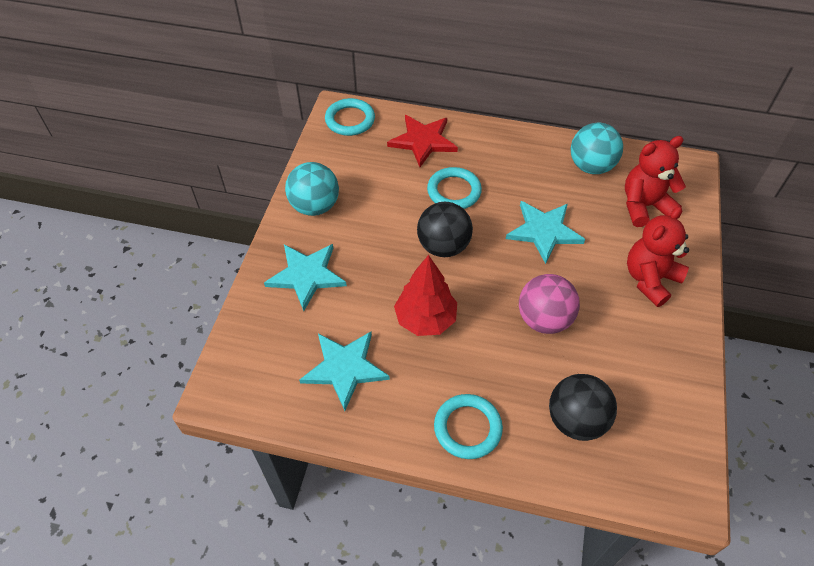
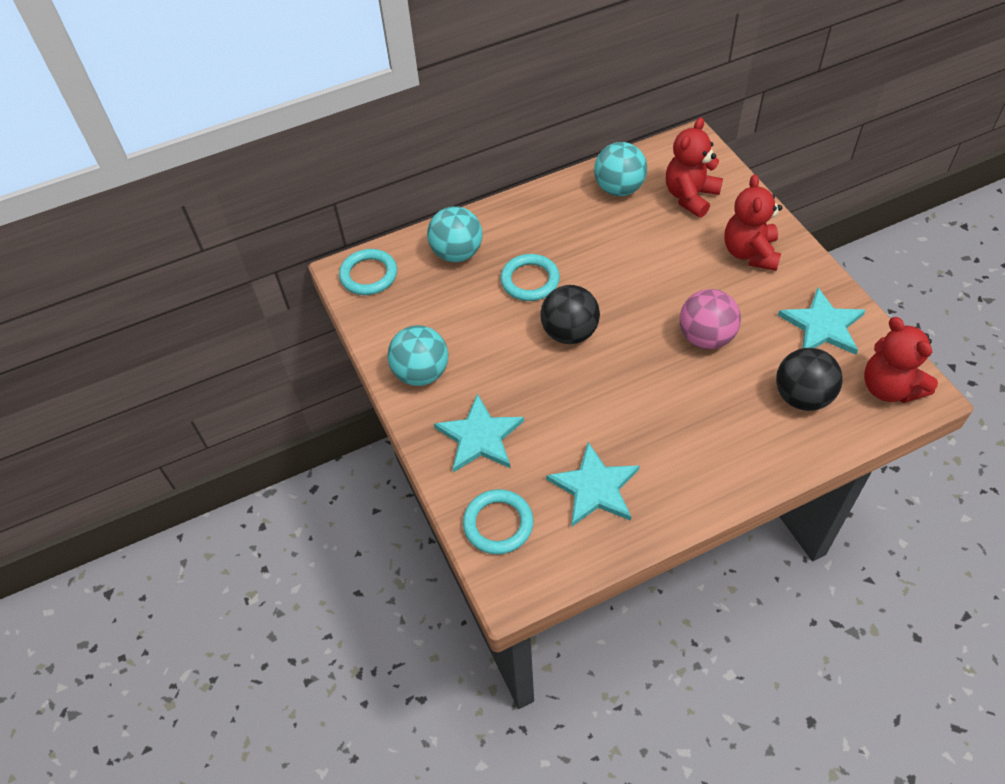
camera: 35 degrees left, 0 degrees up
(423, 141) = (457, 253): red star -> turquoise ball
(425, 319) = (617, 402): red tree -> none
(467, 428) = (734, 461): turquoise ring -> turquoise ring (498, 524)
(544, 231) = (636, 267): turquoise star -> turquoise star (822, 326)
(662, 469) = (889, 388): none -> red teddy bear

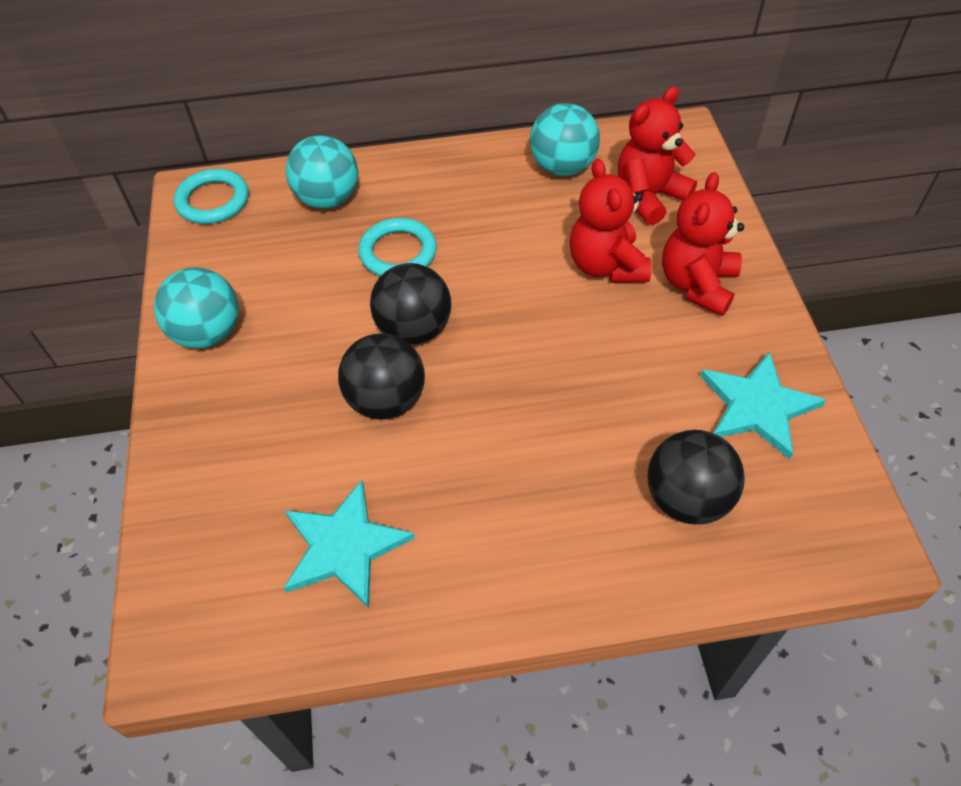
camera: 15 degrees right, 0 degrees up
(480, 437) = (234, 434): turquoise star -> none
(498, 524) = (195, 559): turquoise ring -> none
(574, 386) = (386, 400): none -> black ball
(705, 337) = (588, 381): pink ball -> none
(889, 388) = (820, 521): red teddy bear -> red teddy bear (606, 266)

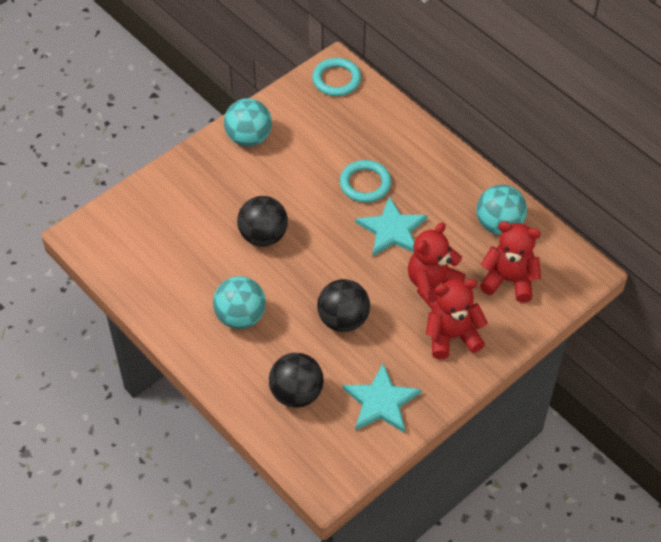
camera: 55 degrees right, 0 degrees up
(328, 199) = (379, 129): turquoise ball -> turquoise ball (240, 316)
(344, 546) = (172, 266): turquoise star -> turquoise star (392, 230)
(414, 329) = (317, 222): black ball -> black ball (343, 319)

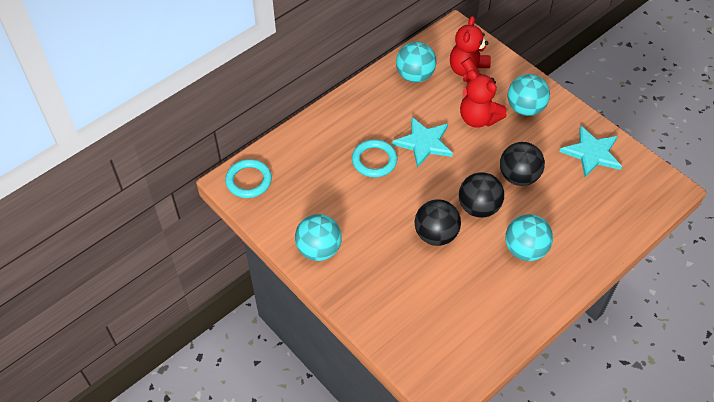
camera: 90 degrees left, 0 degrees up
(296, 393) = (594, 208): black ball -> black ball (478, 207)
(452, 336) = (525, 108): red teddy bear -> turquoise ball

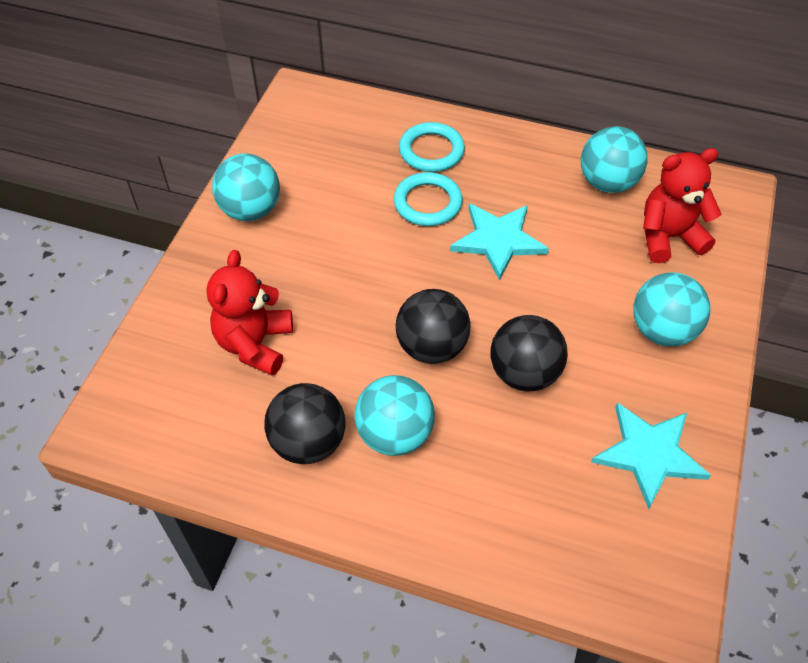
camera: 60 degrees right, 0 degrees up
(248, 180) = (310, 106): turquoise ring -> turquoise ring (431, 151)
(436, 235) = (351, 317): black ball -> black ball (308, 442)
(478, 119) = (592, 282): red teddy bear -> red teddy bear (255, 344)

